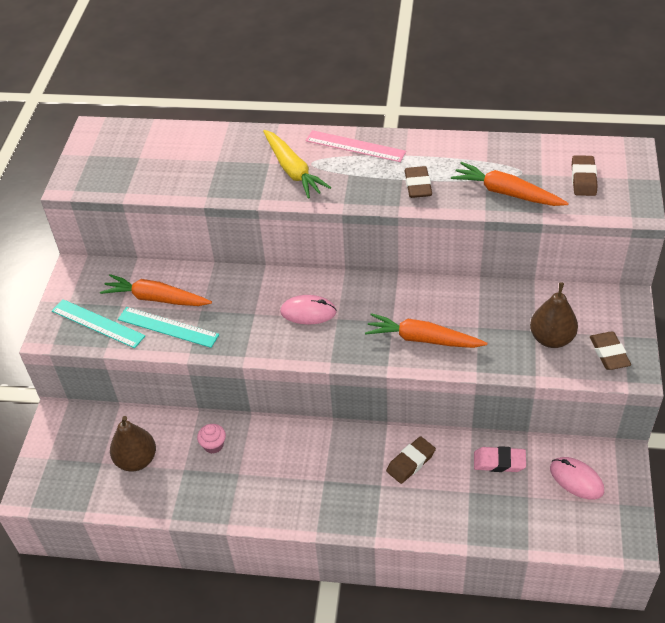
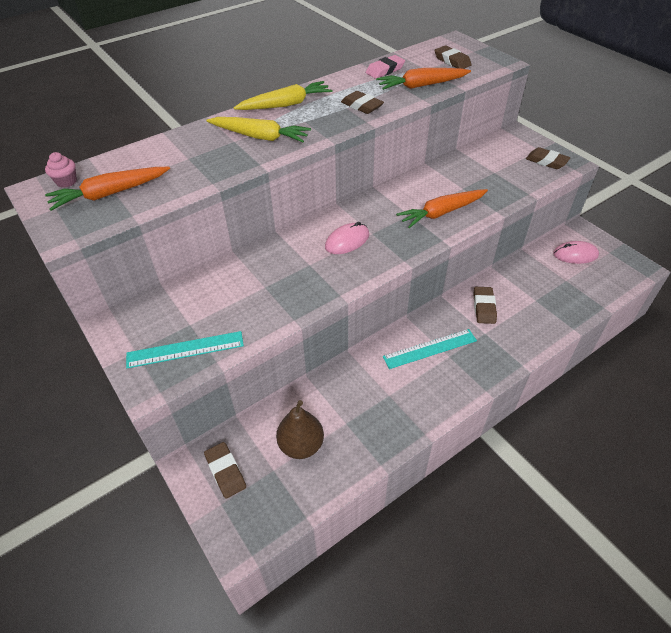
camera: 45 degrees left, 0 degrees up
(72, 439) = (225, 471): none -> brown eraser
(156, 298) = (216, 301): orange carrot -> orange carrot (110, 194)
(168, 327) = (252, 314): turquoise ruler -> turquoise ruler (430, 349)
(213, 445) = (347, 390): pink cupcake -> pink cupcake (66, 182)
(355, 146) = (285, 105): pink ruler -> yellow carrot
(499, 462) = (528, 273): pink eraser -> pink eraser (385, 70)
(551, 338) = (509, 171): brown pear -> none

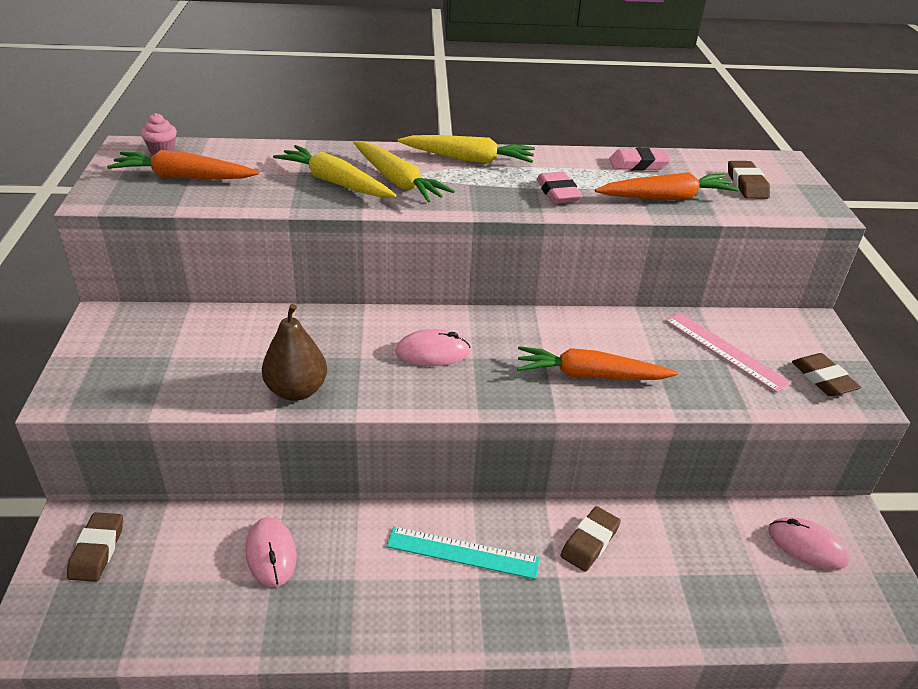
camera: 30 degrees right, 10 degrees down
(185, 349) = (138, 379): turquoise ruler -> none
(221, 154) = (335, 182): none -> yellow carrot
(301, 445) = (198, 573): brown pear -> brown pear (296, 390)
(331, 410) = (271, 554): none -> pink mouse
(362, 106) = (557, 193): brown eraser -> pink eraser
(421, 85) = (666, 198): orange carrot -> orange carrot turned 150 degrees clockwise
(491, 167) = (725, 351): none -> pink ruler

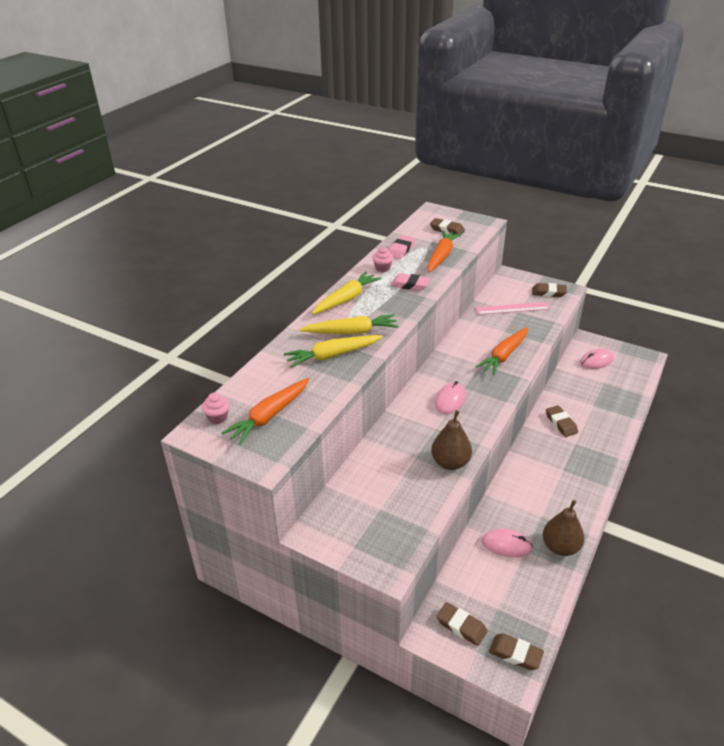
camera: 55 degrees left, 0 degrees up
(66, 627) = (515, 654): none -> brown eraser
(301, 623) = (560, 547): none -> brown pear
(462, 553) = (545, 469): turquoise ruler -> none
(573, 164) = (382, 268): none -> pink cupcake

